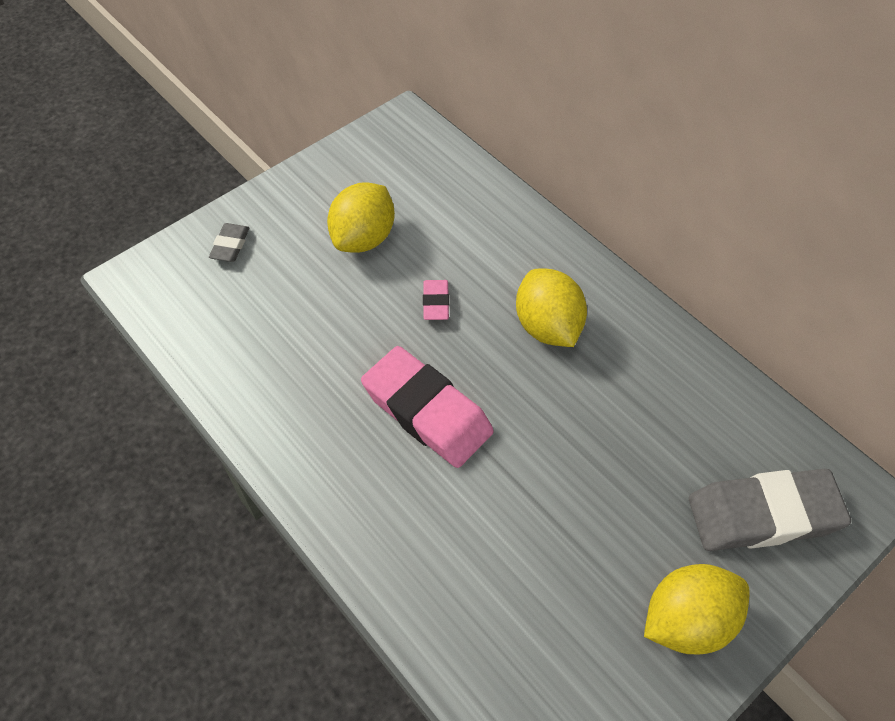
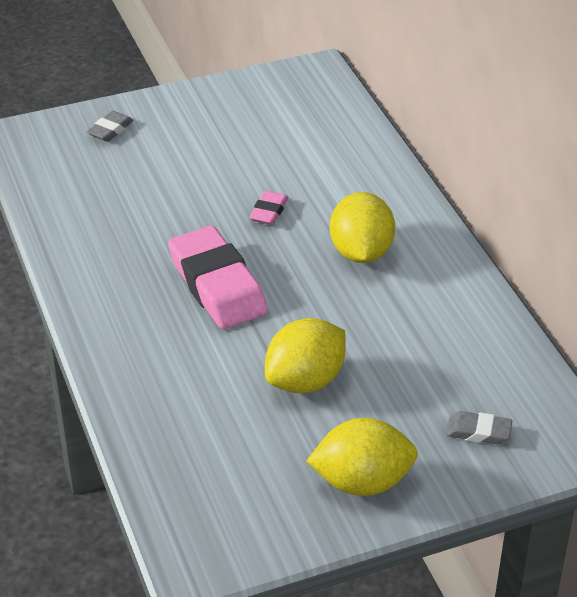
camera: 20 degrees right, 15 degrees down
(364, 238) = (230, 151): yellow lemon -> yellow lemon (305, 380)
(763, 514) = (478, 432): grey eraser -> grey eraser, size x0.46

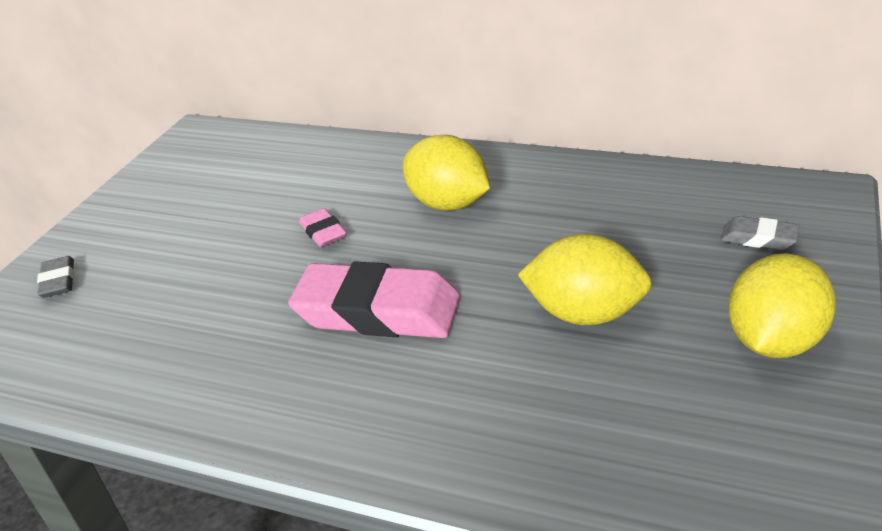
camera: 45 degrees left, 5 degrees down
(305, 380) = (585, 314): yellow lemon -> yellow lemon turned 75 degrees counterclockwise
(478, 432) = (758, 238): grey eraser -> grey eraser turned 60 degrees clockwise

